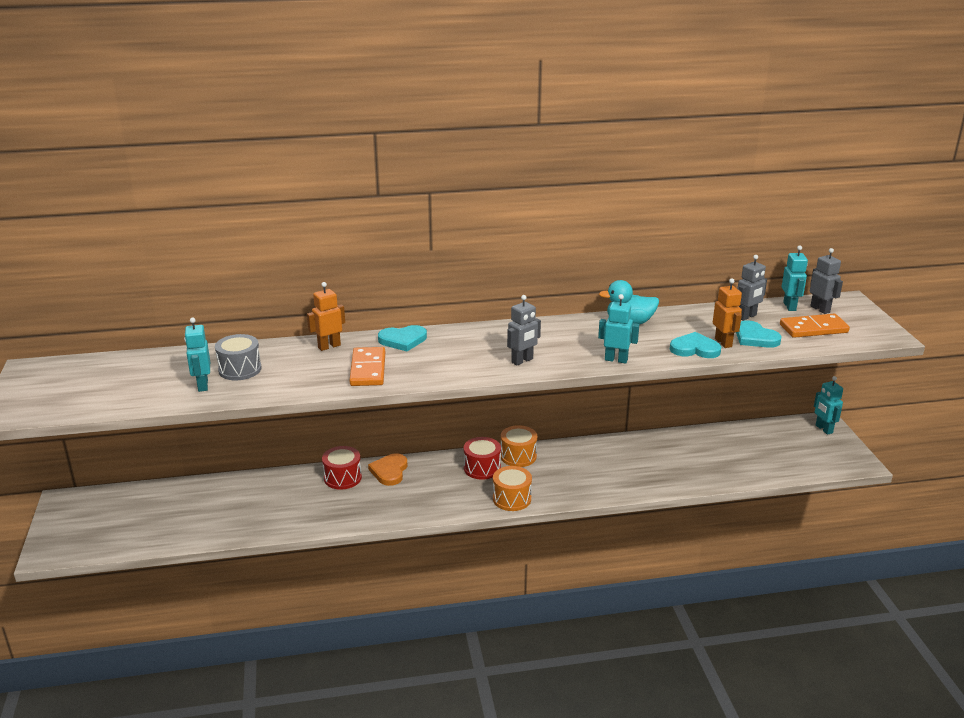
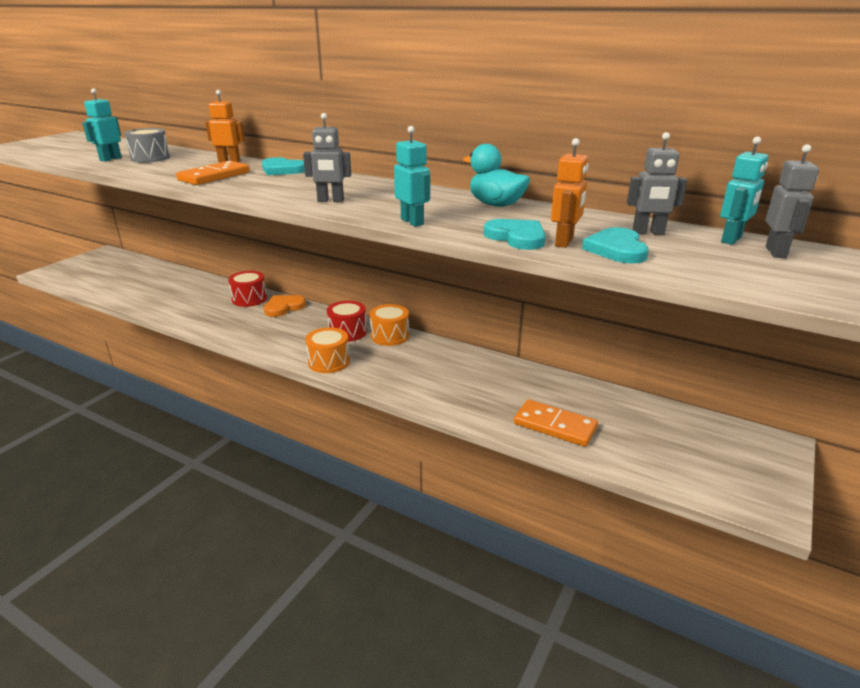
camera: 40 degrees right, 0 degrees up
(813, 329) = (724, 264): orange domino -> orange domino (554, 426)
(823, 429) = (767, 450): turquoise robot -> none

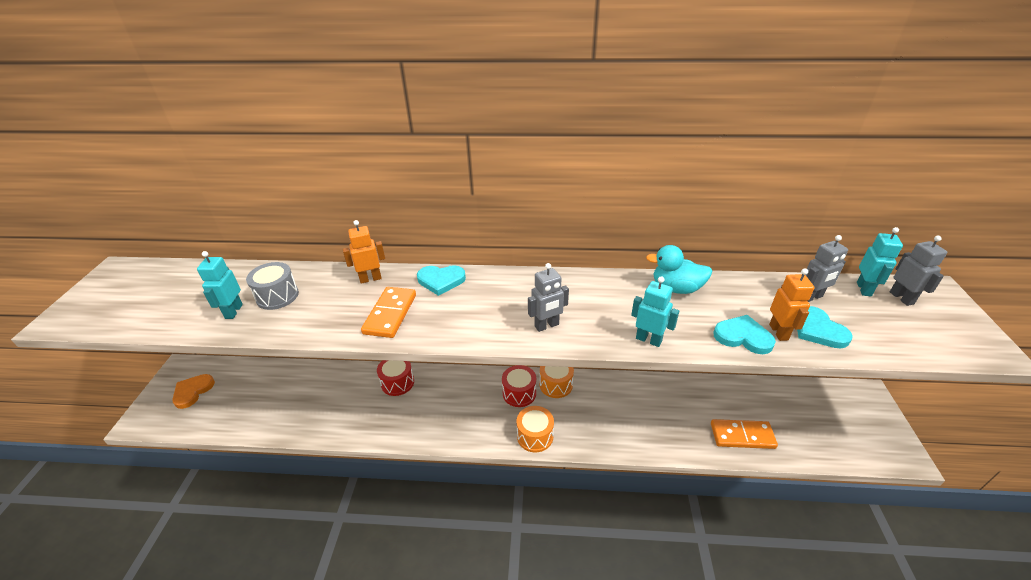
camera: 25 degrees left, 10 degrees up
(284, 307) = (438, 382): orange heart -> orange heart (193, 391)

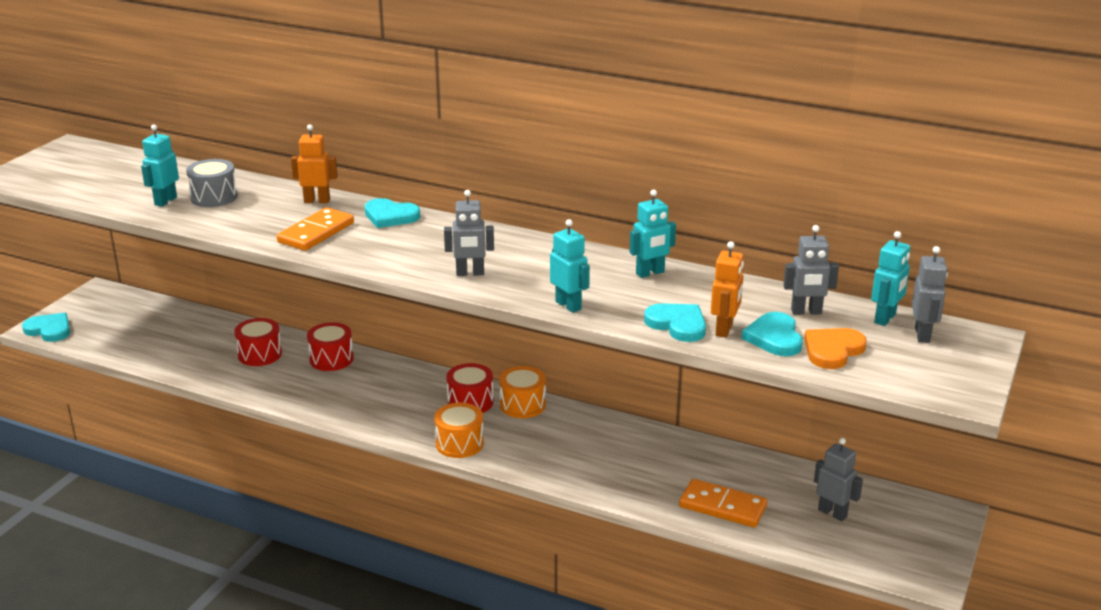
camera: 20 degrees right, 10 degrees down
(149, 420) = (49, 330): none -> turquoise heart
(193, 391) = (103, 315): orange heart -> orange heart (832, 350)
(340, 394) = (260, 354): none -> red drum
(676, 288) = (650, 273): turquoise duck -> turquoise robot
(808, 417) = (832, 513): none -> grey robot

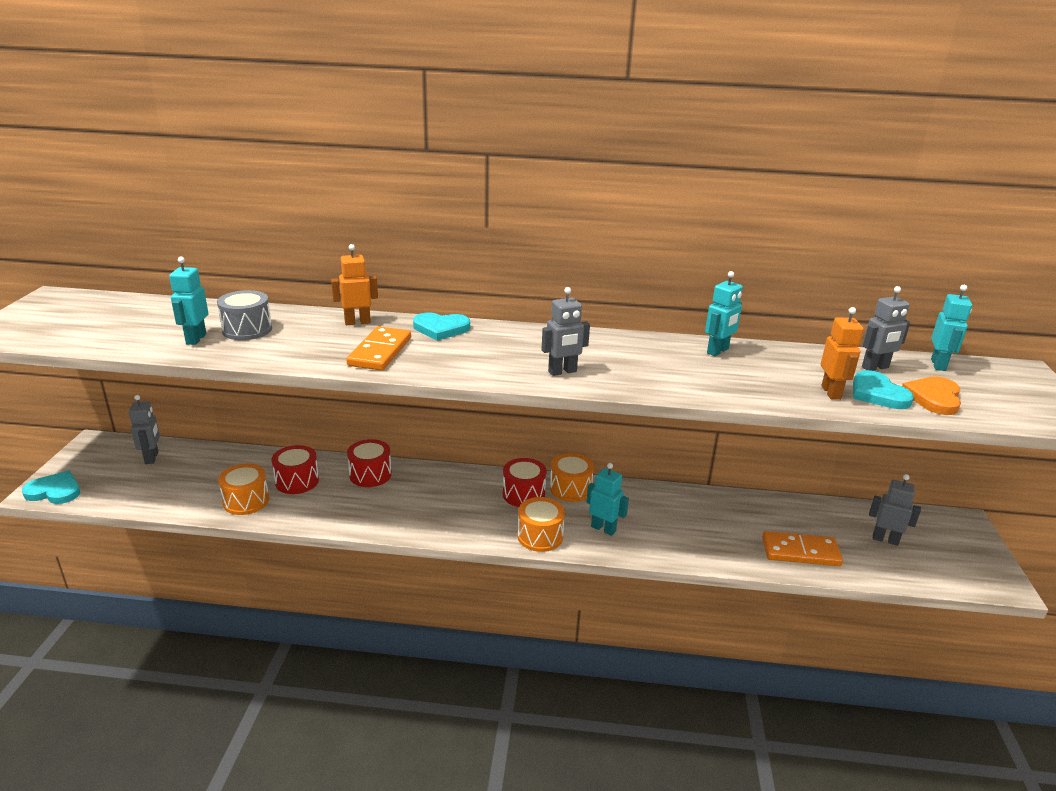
camera: 20 degrees left, 0 degrees up
(205, 365) = (246, 501): none -> orange drum
(568, 305) = (679, 389): turquoise robot -> turquoise robot (603, 529)
(677, 324) = (789, 394): turquoise heart -> none
(922, 335) = (980, 374): grey robot -> grey robot (152, 458)

